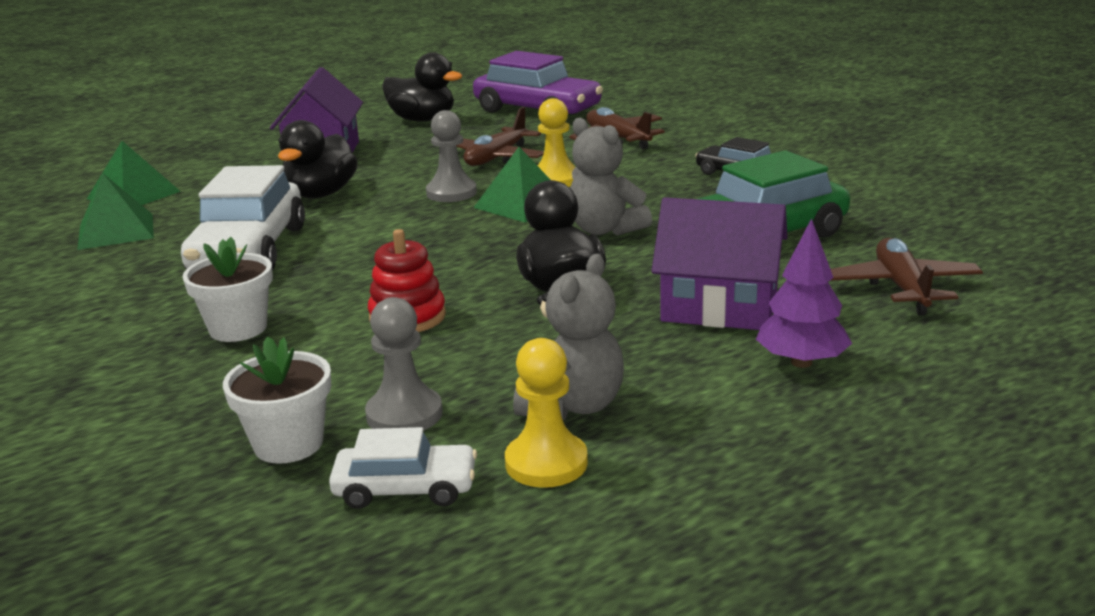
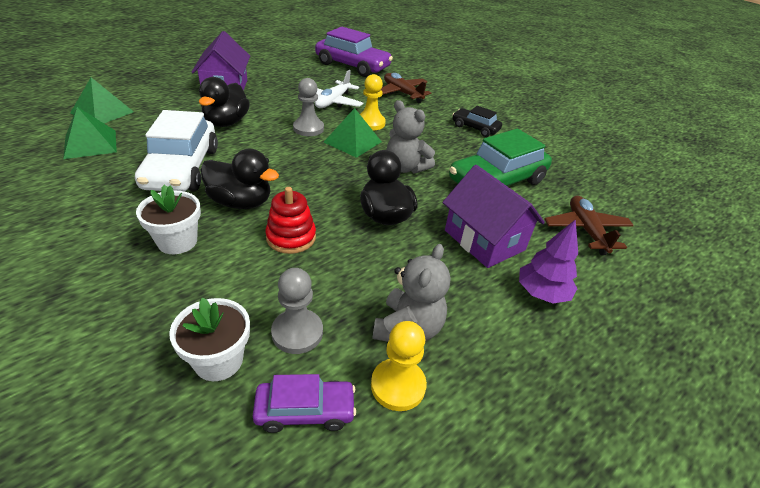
camera: 10 degrees left, 15 degrees up
(405, 488) = (305, 411): white car -> purple car
(422, 120) = (285, 66): black duck -> black duck (240, 202)
(496, 158) = (333, 102): brown plane -> white plane
(719, 307) = (484, 240): purple house -> purple house turned 45 degrees clockwise

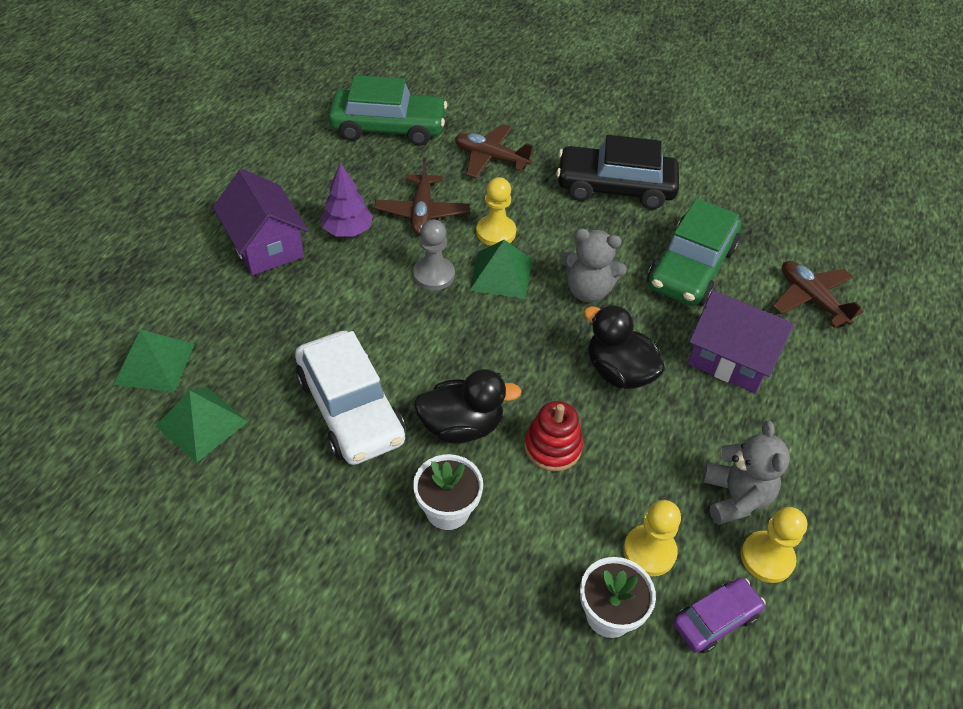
camera: 25 degrees left, 10 degrees up
(226, 122) = (328, 309): black duck -> none
(297, 332) = (649, 551): grey pawn -> yellow pawn
(333, 102) = (422, 212): white plane -> brown plane
(352, 66) = (388, 127): purple car -> green car
(475, 128) = (615, 188): black car -> black car, size x1.88
(541, 293) = (817, 400): purple tree -> purple tree (347, 230)

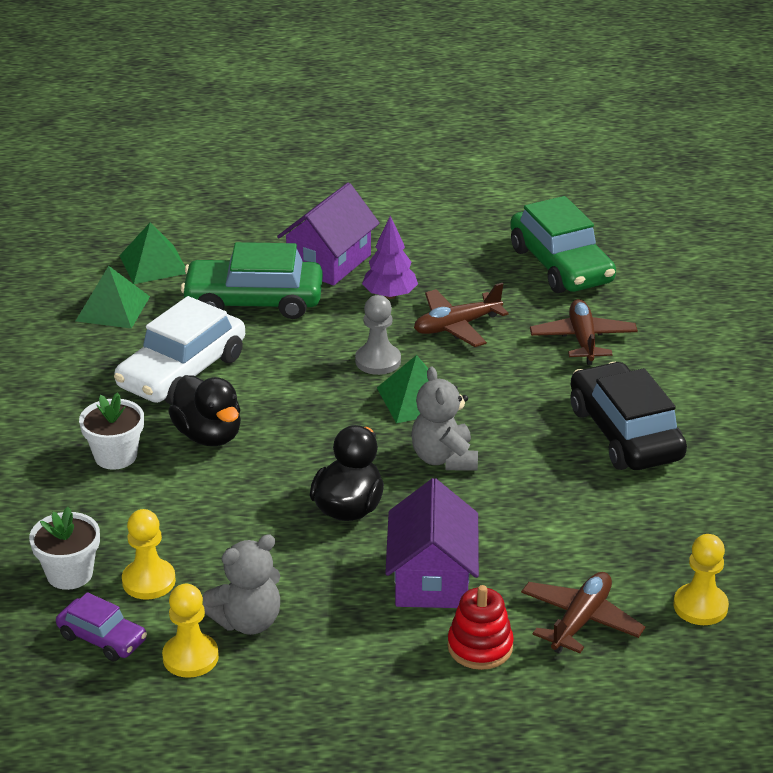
camera: 65 degrees right, 15 degrees down
(496, 232) = (472, 378): yellow pawn -> yellow pawn (700, 606)
(552, 447) = (224, 493): red stacking toy -> red stacking toy (480, 647)
(691, 267) = (547, 519): green car -> green car (254, 302)

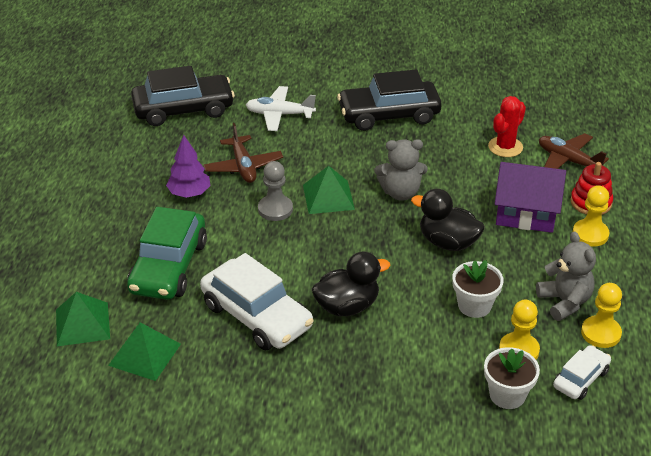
camera: 80 degrees left, 5 degrees up
(102, 638) = (580, 379): purple car -> white car
(115, 456) = (363, 362): white flower pot -> white flower pot (474, 305)
(329, 262) = (127, 219): purple house -> none
(561, 265) = (183, 109): green car -> black car
(583, 339) = (279, 114): brown plane -> white plane
(590, 552) = (505, 147): none -> red cactus
(700, 606) = (557, 116): yellow pawn -> yellow pawn (590, 234)

